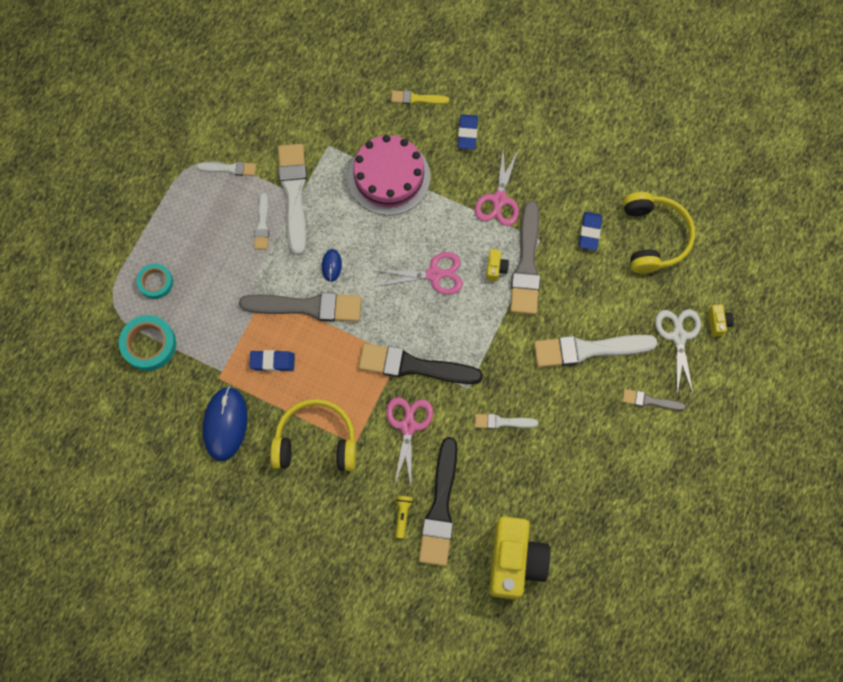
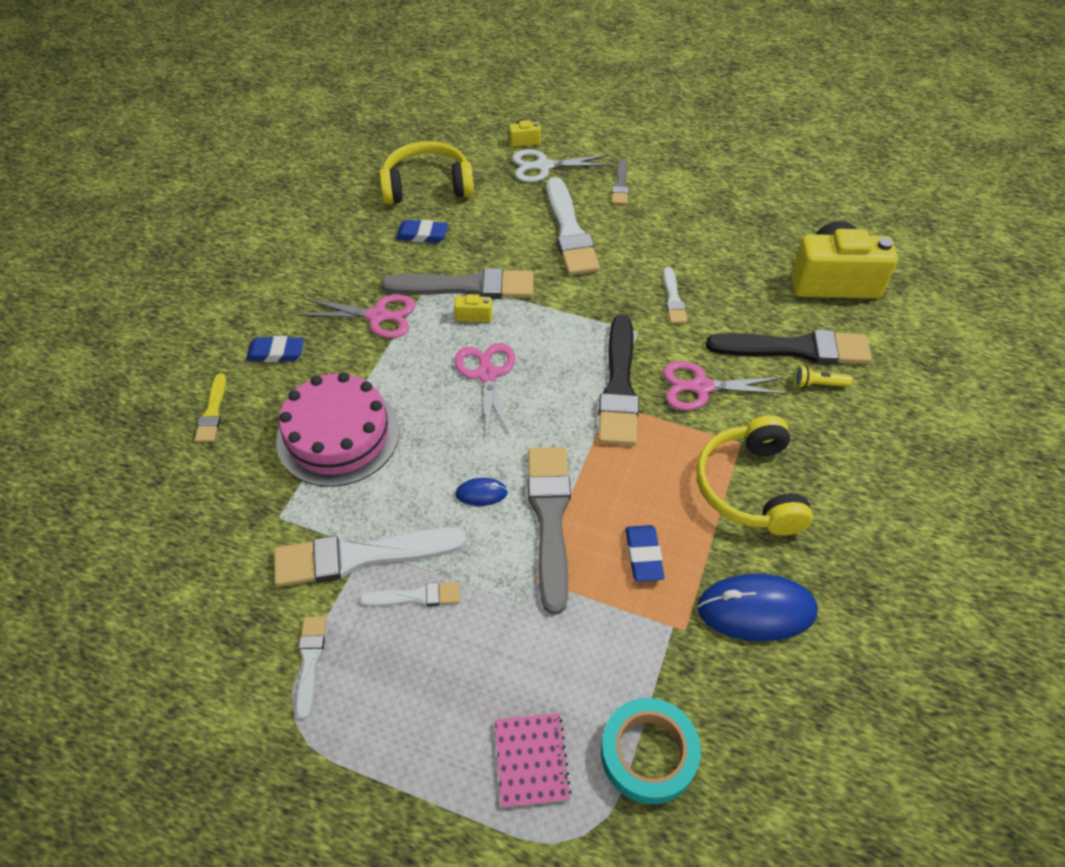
camera: 95 degrees left, 20 degrees down
(155, 282) = (531, 760): turquoise tape -> pink notebook

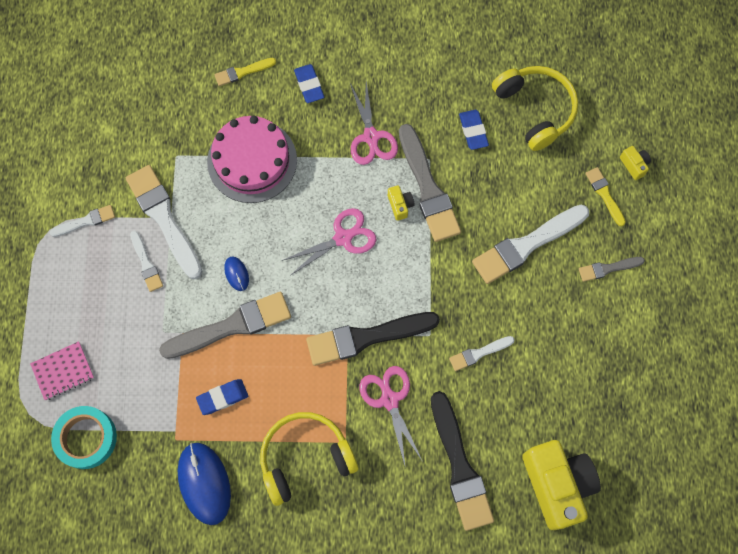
camera: 70 degrees right, 20 degrees up
(543, 166) = (604, 194): white scissors -> yellow brush
(818, 384) = (426, 491): yellow flashlight -> none

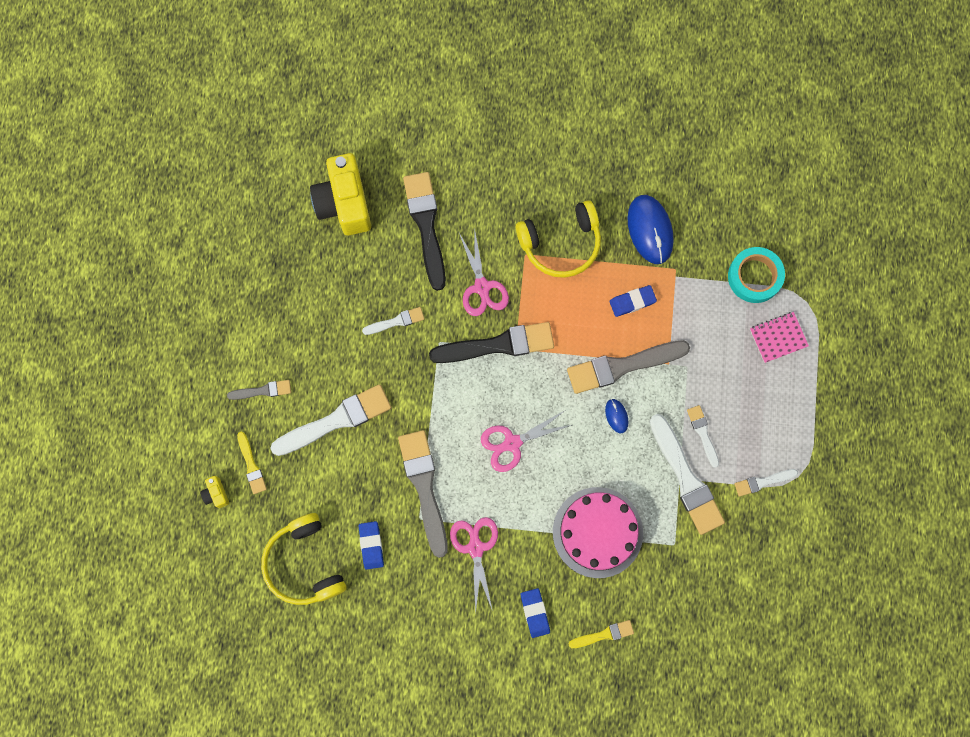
camera: 175 degrees left, 5 degrees up
(400, 205) = (453, 472): yellow camera -> none

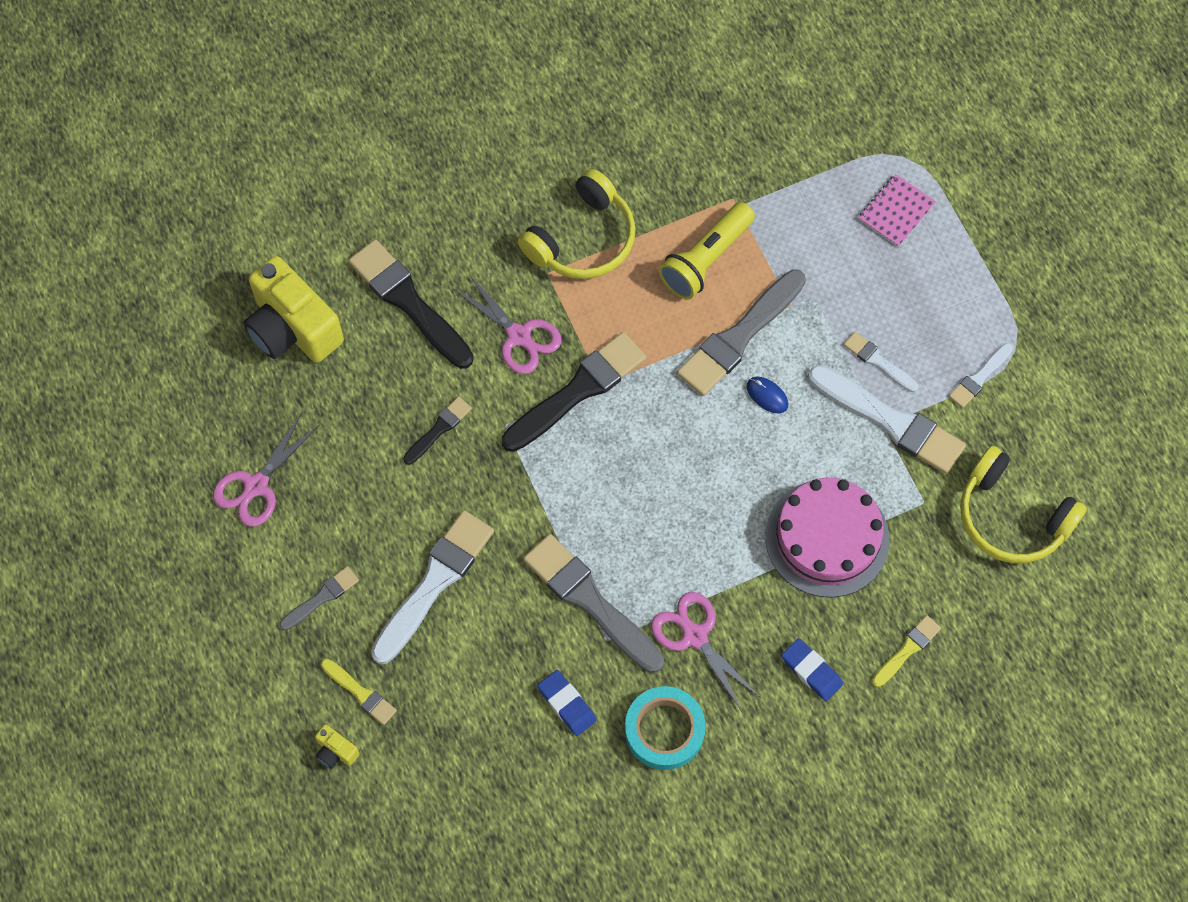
camera: 30 degrees left, 10 degrees down
(304, 563) = (497, 772): yellow headphones -> yellow headphones (1012, 516)
(396, 321) = (439, 429): white brush -> black brush
(512, 443) = (664, 492): pink scissors -> pink scissors (256, 485)
(632, 302) = (706, 260): blue eraser -> yellow flashlight
(650, 230) = (677, 171): blue mouse -> none
(754, 276) = (828, 160): turquoise tape -> turquoise tape (664, 730)

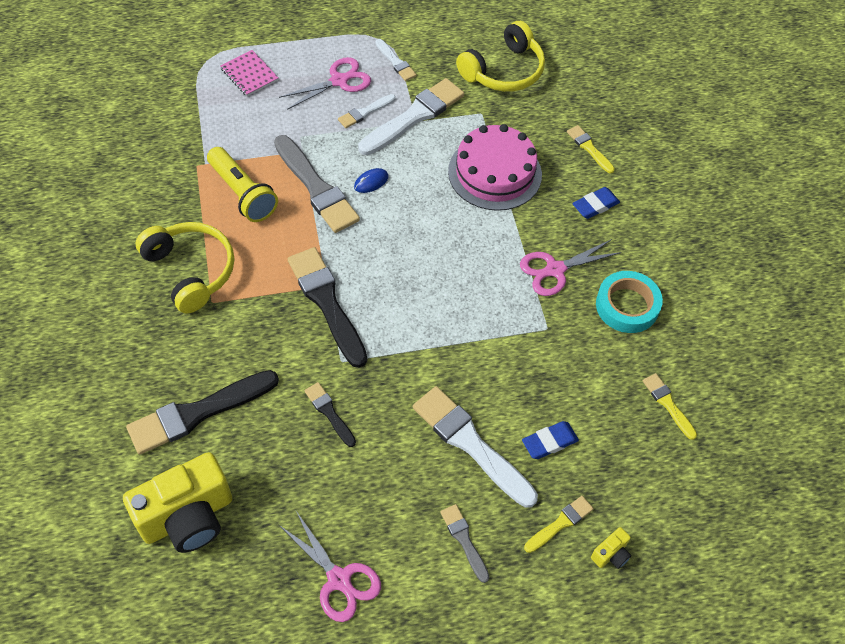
camera: 80 degrees left, 10 degrees down
(519, 336) = (262, 334): pink scissors -> pink scissors (339, 81)
(536, 794) = (668, 404): none -> yellow brush
(567, 704) = (595, 367): blue eraser -> blue eraser (549, 442)
(589, 600) = (511, 333): grey brush -> none

